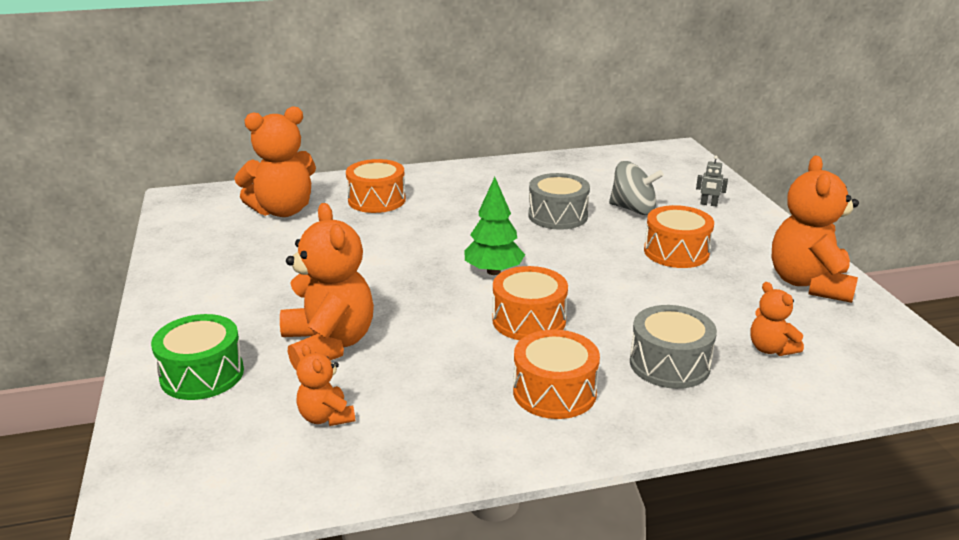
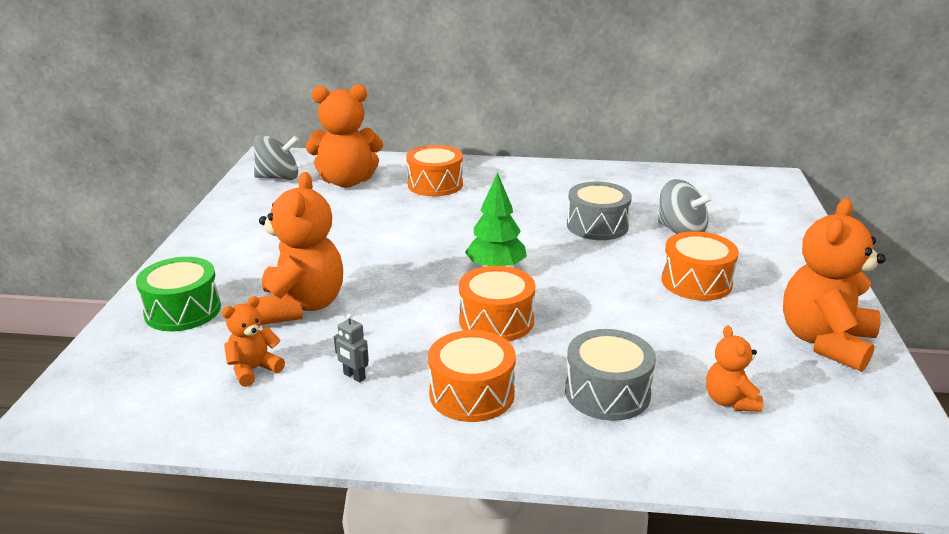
camera: 20 degrees right, 0 degrees up
(204, 218) = (278, 177): none -> grey spinning top
(326, 417) = (254, 369): orange teddy bear -> orange teddy bear turned 60 degrees clockwise
(708, 204) = (768, 239): grey robot -> grey robot (354, 376)

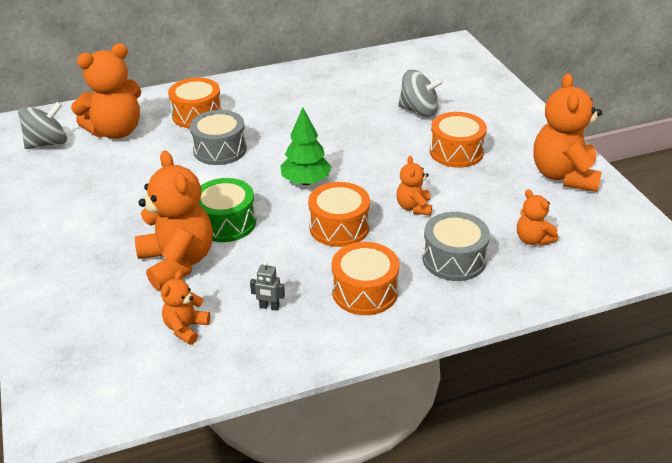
camera: 25 degrees left, 10 degrees up
(183, 310) = (78, 298): green drum -> green drum (226, 222)
(597, 226) = (355, 121): grey drum -> grey drum (220, 149)
(599, 324) = (414, 207): none -> orange teddy bear

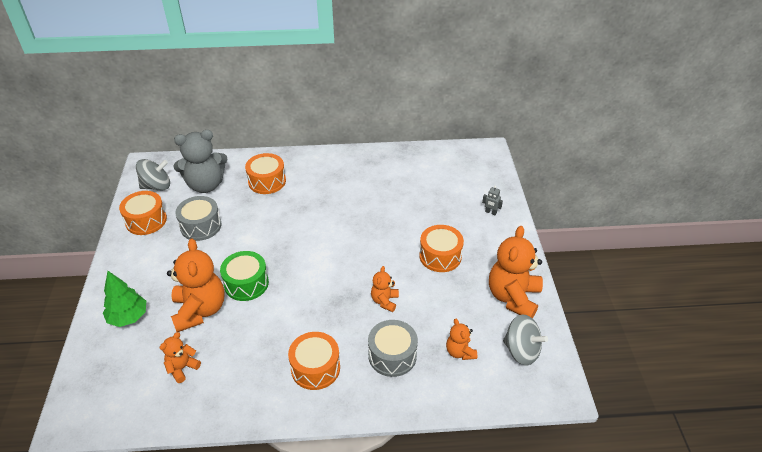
camera: 15 degrees right, 5 degrees up
(116, 131) = (206, 185): orange teddy bear -> grey teddy bear
(220, 149) = (269, 217): grey drum -> grey drum (201, 226)
(269, 307) = (244, 364): grey robot -> grey robot (490, 212)
(306, 181) = (317, 259): green tree -> green tree (128, 317)
(339, 227) = (323, 306): orange drum -> orange drum (146, 220)
(419, 110) = (430, 210): grey spinning top -> grey spinning top (521, 351)

